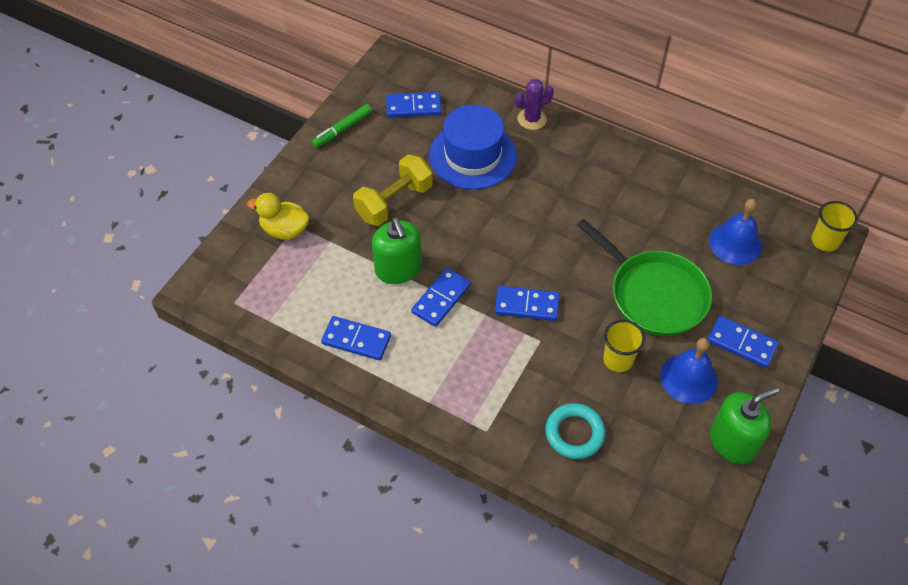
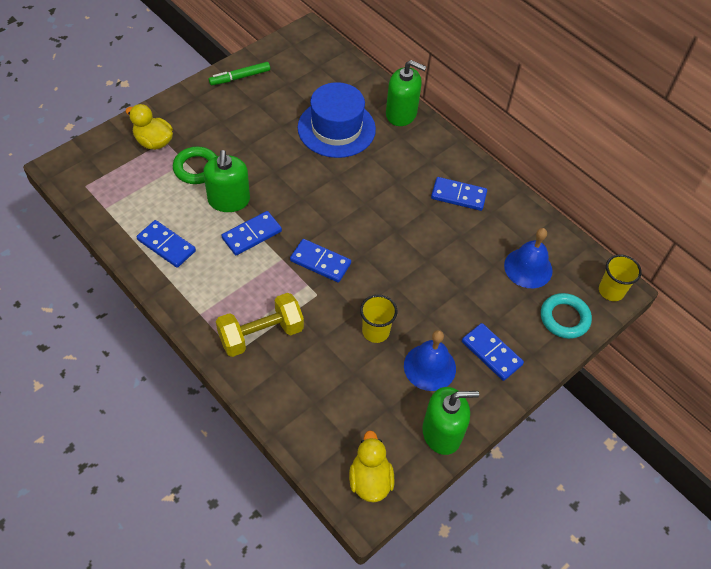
camera: 15 degrees right, 0 degrees up
(346, 245) = (196, 168): none -> green ring
(394, 202) = (252, 146): yellow dumbbell -> yellow dumbbell (261, 334)
(413, 107) = (307, 76): blue domino -> blue domino (458, 195)
(532, 119) = (401, 114): purple cactus -> green soap dispenser
(574, 433) = (308, 379): turquoise ring -> turquoise ring (564, 318)
(654, 294) = (434, 288): green pan -> none
(686, 515) = (370, 480): none -> yellow duck

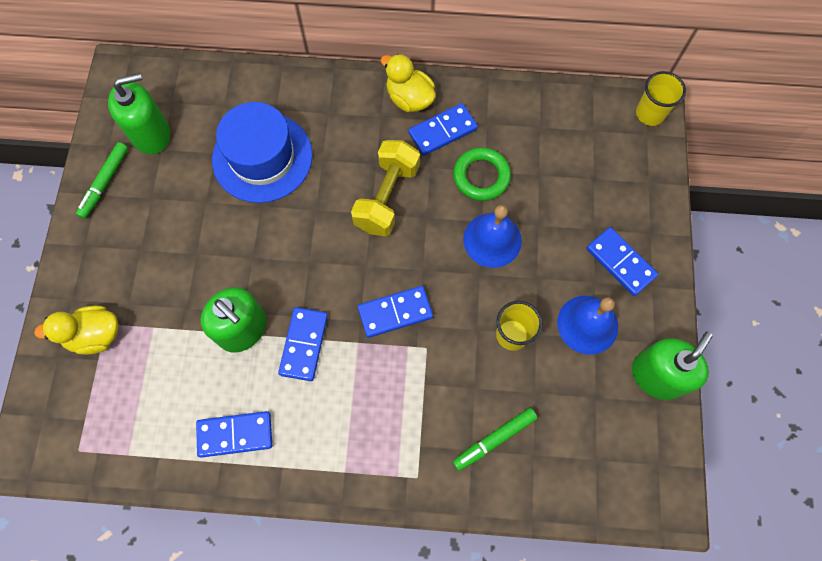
camera: 40 degrees left, 15 degrees up
(196, 168) = (172, 324): green ring -> green ring (481, 176)
(261, 334) = (420, 436): yellow dumbbell -> yellow dumbbell (387, 197)
(301, 374) = (494, 439): none -> green marker
(370, 480) = (648, 477): yellow duck -> yellow duck (409, 99)
(401, 114) = (306, 88): green soap dispenser -> green soap dispenser (151, 134)
(491, 353) = (620, 262): blue domino -> blue domino turned 45 degrees clockwise
(528, 268) = (568, 152): blue bell -> blue bell (492, 240)
(564, 318) = (641, 174): turquoise ring -> none

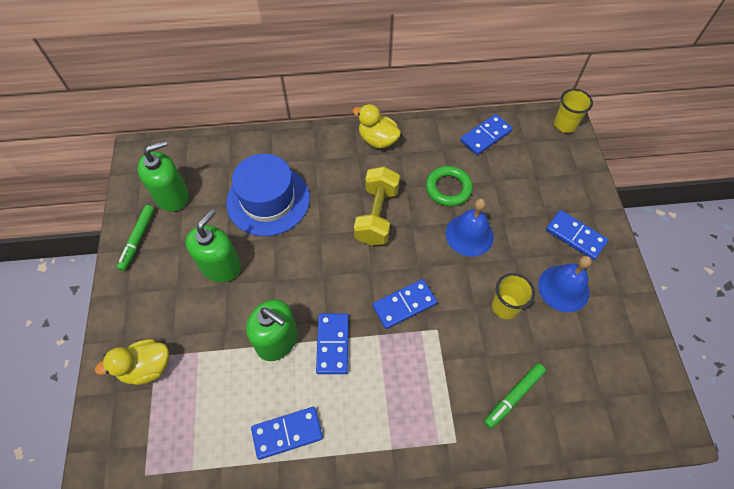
camera: 10 degrees left, 10 degrees down
(442, 131) = (409, 160): blue domino -> blue domino (485, 136)
(656, 375) = (631, 319): green soap dispenser -> green soap dispenser (220, 266)

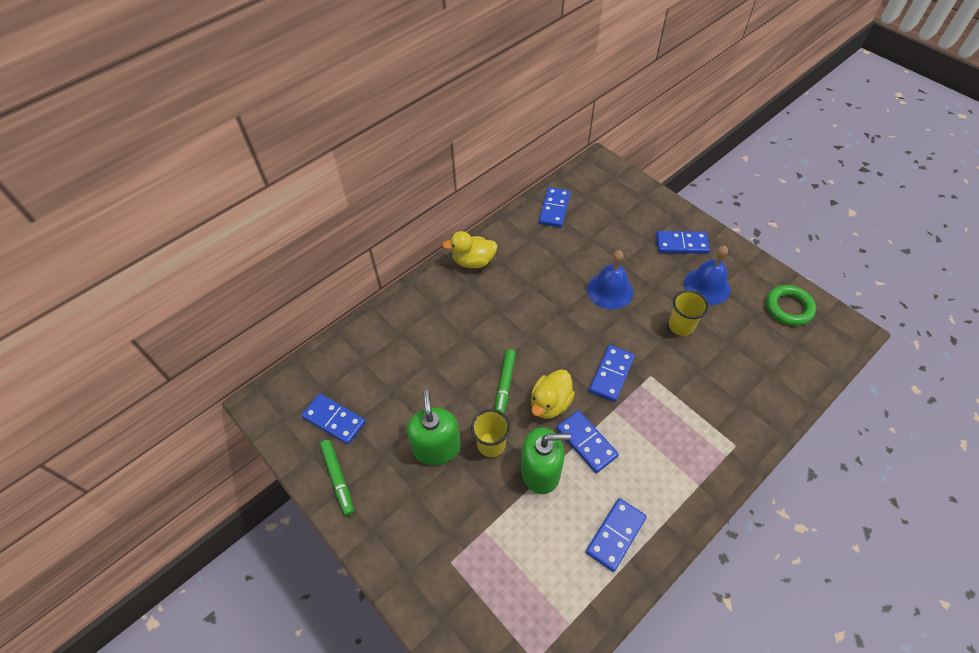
camera: 35 degrees left, 5 degrees down
(147, 367) = (452, 576): yellow duck -> yellow duck (550, 403)
(172, 196) = (334, 420): green soap dispenser -> blue domino
(268, 200) = (426, 367): blue hat -> none
(376, 215) = (528, 321): yellow dumbbell -> none
(448, 188) = (563, 265): green ring -> green ring (788, 308)
(513, 396) = (743, 385): green marker -> green marker (505, 385)
(564, 125) = (603, 167): yellow cup -> yellow cup (491, 444)

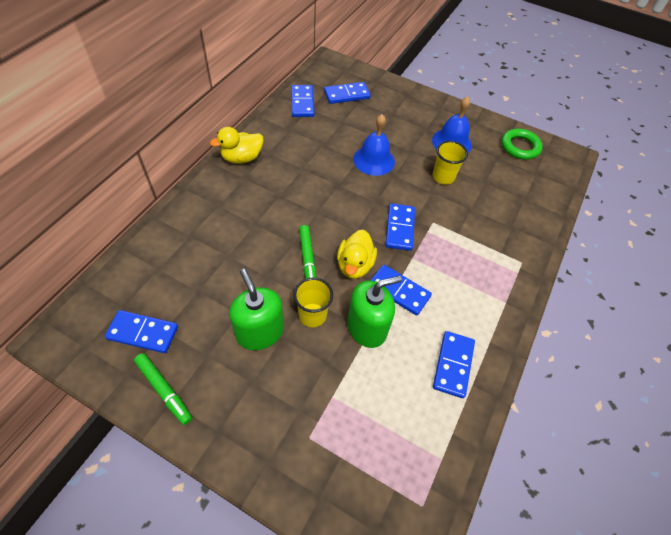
camera: 25 degrees left, 0 degrees up
(681, 244) = (419, 114): blue domino -> blue domino (347, 95)

